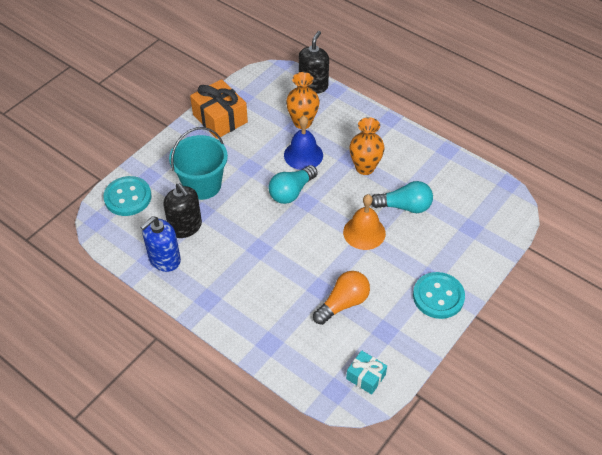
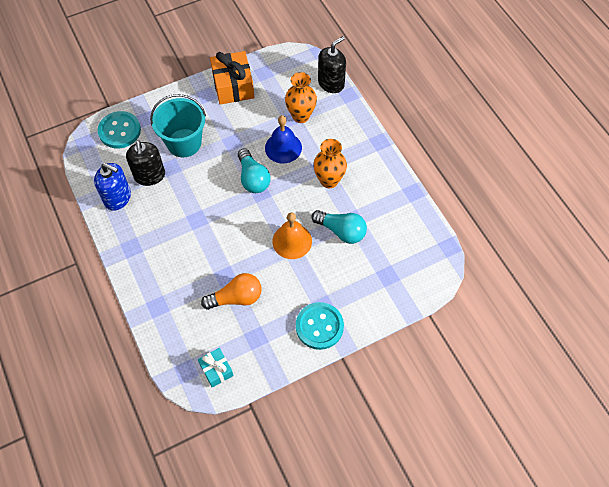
camera: 25 degrees right, 10 degrees up
(164, 259) = (118, 198): blue soap dispenser -> blue soap dispenser turned 135 degrees counterclockwise
(291, 192) = (253, 178): turquoise light bulb -> turquoise light bulb turned 90 degrees counterclockwise

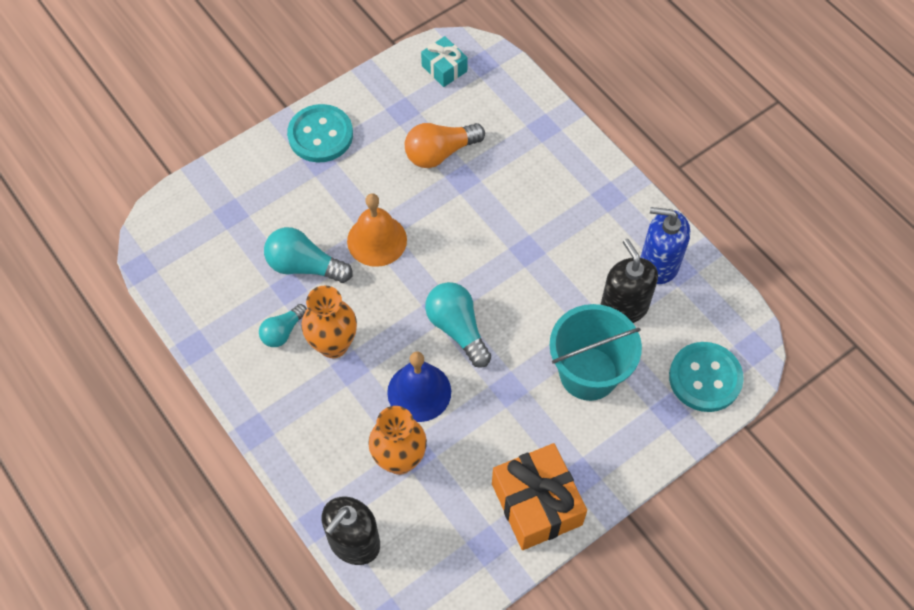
camera: 170 degrees right, 0 degrees up
(359, 192) = (283, 332): none -> turquoise light bulb

